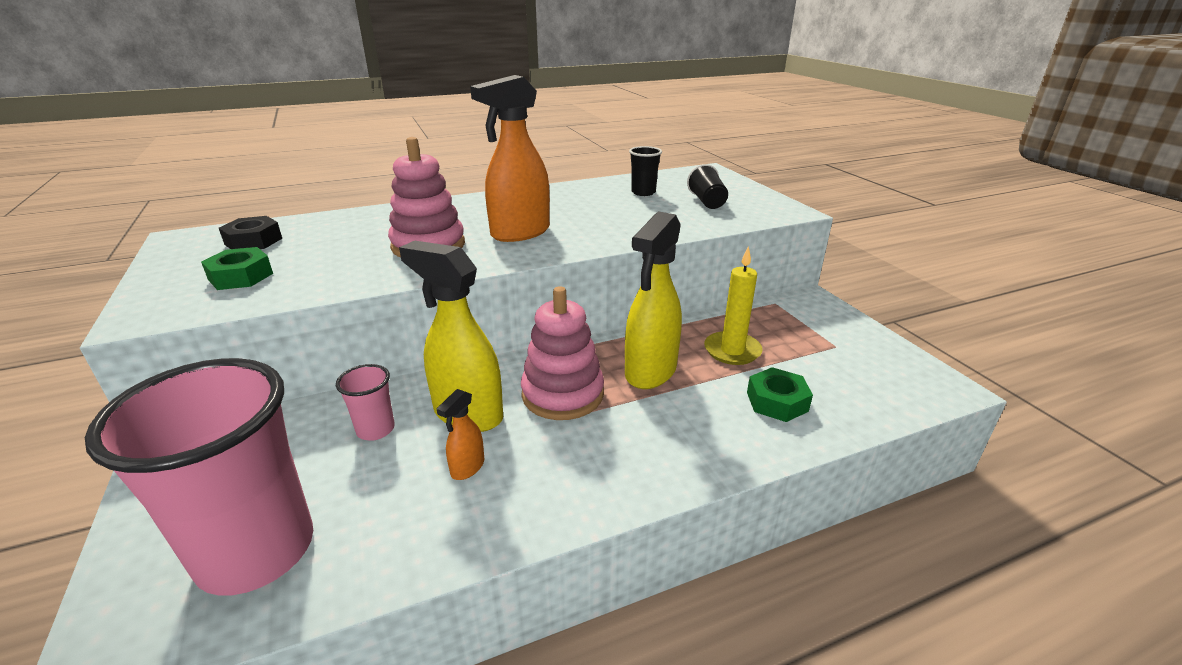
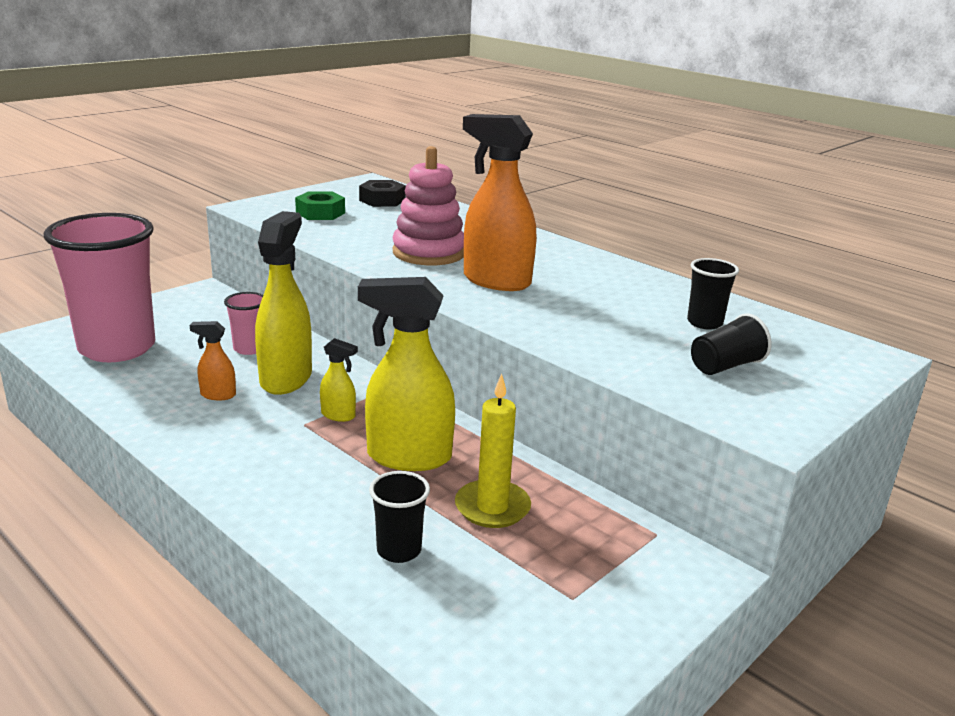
camera: 65 degrees right, 5 degrees down
(562, 394) = (338, 415): pink stacking toy -> yellow spray bottle
(777, 401) = (399, 550): green nut -> black cup

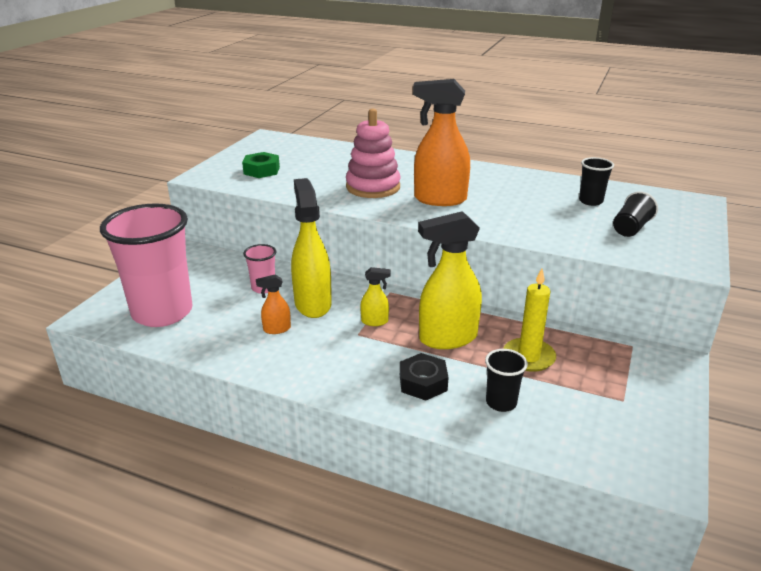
camera: 20 degrees left, 5 degrees up
(382, 200) = (294, 151): black nut -> black nut (423, 382)

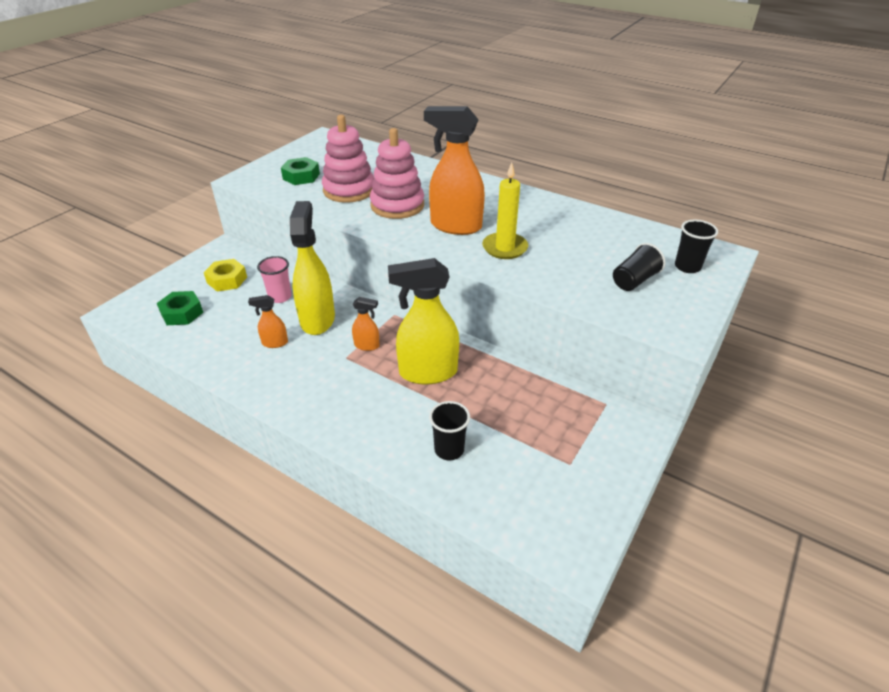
camera: 10 degrees right, 10 degrees up
(162, 312) = (182, 313): pink cup -> green nut
(199, 278) = (227, 280): none -> yellow nut
(317, 178) = (349, 190): none -> pink stacking toy
(375, 321) = (367, 345): yellow spray bottle -> orange spray bottle
(423, 382) = (384, 418): black nut -> none
(528, 357) = (497, 403): yellow candle -> yellow candle (505, 248)
(590, 201) = (608, 243): black cup -> black cup (687, 267)

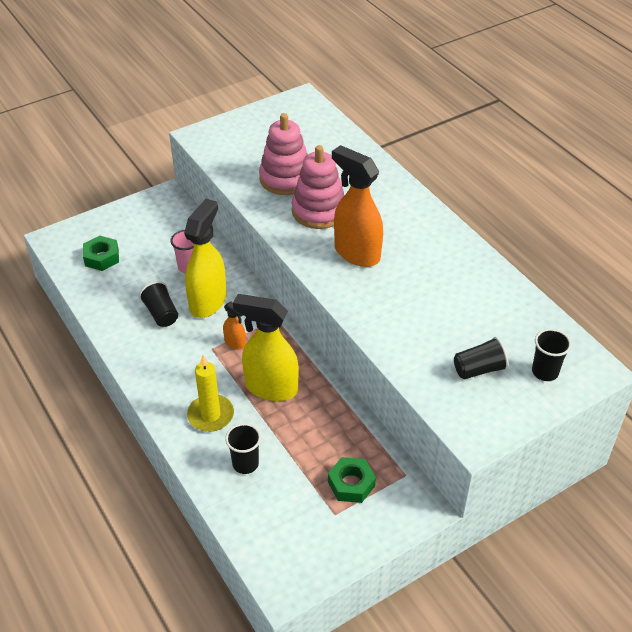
camera: 25 degrees right, 5 degrees up
(227, 280) = (153, 233): yellow nut -> none
(274, 343) = (161, 314): orange spray bottle -> black cup
(301, 176) = (252, 148): green nut -> green nut (351, 484)
(505, 248) = (385, 293): yellow candle -> yellow candle (210, 415)

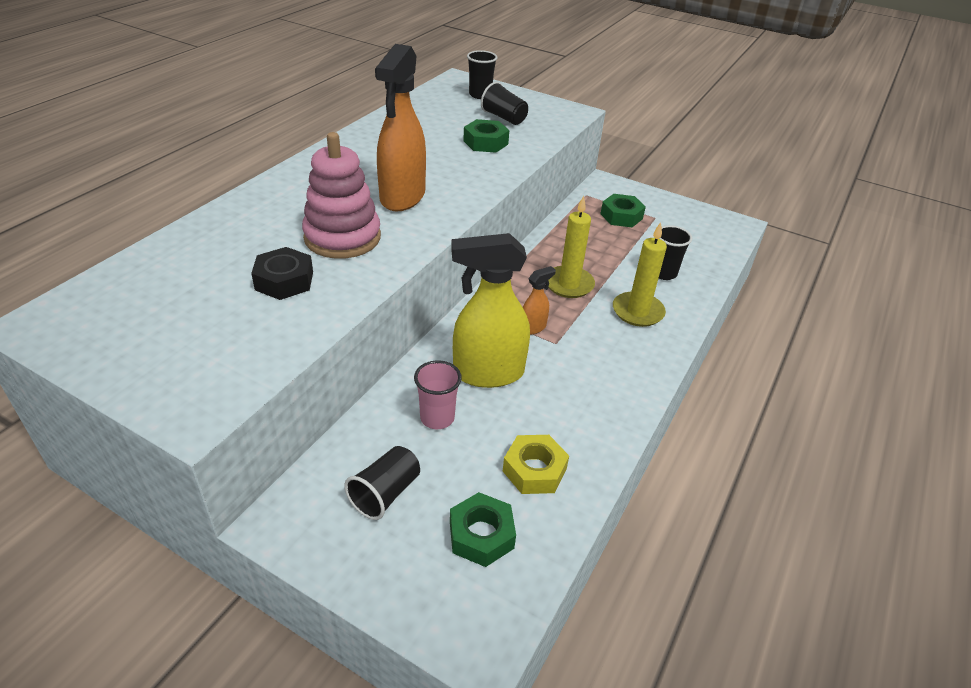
camera: 120 degrees left, 5 degrees down
(121, 292) = (534, 470): none -> yellow nut
(161, 314) = (539, 408): black cup -> black cup (385, 493)
(235, 343) = (533, 327): orange spray bottle -> orange spray bottle turned 45 degrees clockwise
(270, 388) = (569, 284): yellow spray bottle -> yellow candle
(285, 178) = (284, 281): pink stacking toy -> black nut
(428, 334) = (485, 142): none -> green nut

